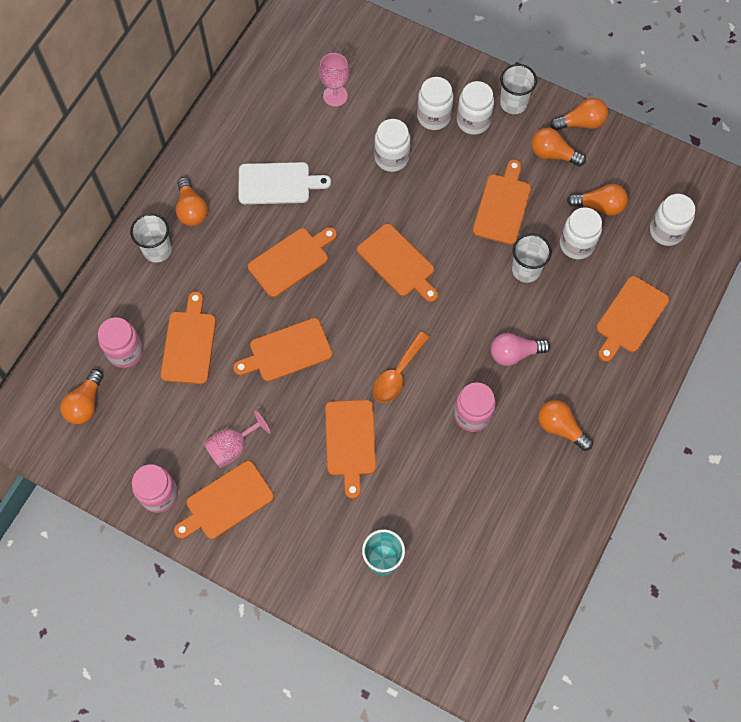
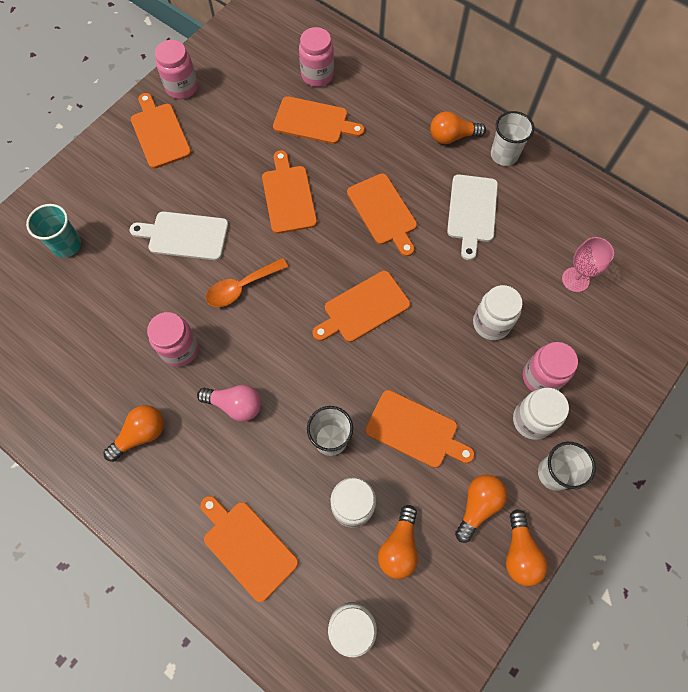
camera: 100 degrees right, 0 degrees up
(85, 404) = (276, 45): orange light bulb -> none
(157, 250) = (413, 106): white cup -> white cup (504, 155)
(232, 447) = (207, 143): pink goblet -> none
(350, 441) = (185, 236): orange cutting board -> white cutting board
(397, 374) = (241, 287): orange spoon -> orange spoon turned 75 degrees counterclockwise
(433, 117) = (541, 377): white jar -> pink jar
(514, 353) = (235, 405): pink light bulb -> pink light bulb turned 105 degrees clockwise

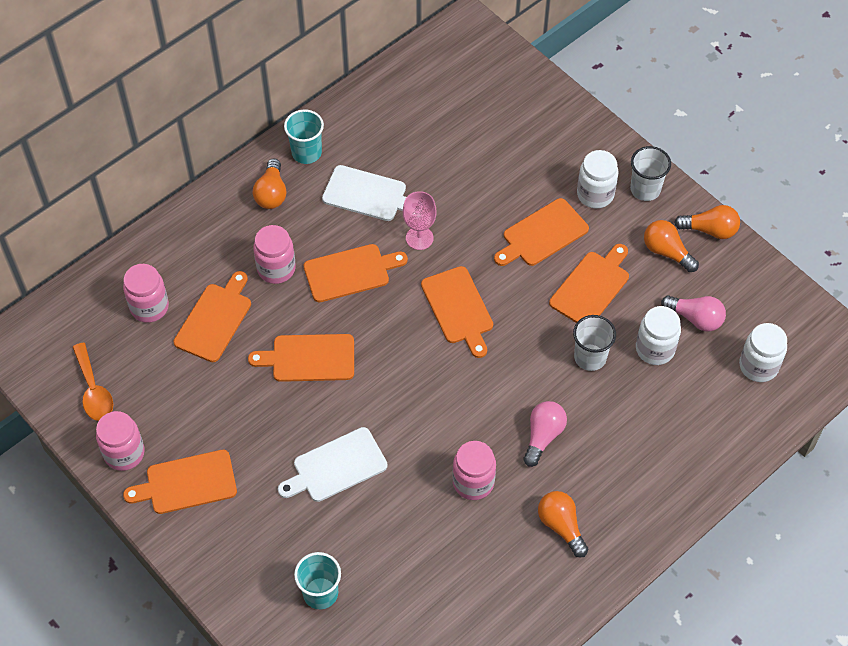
camera: 80 degrees left, 10 degrees down
(185, 236) = (336, 467): white cutting board -> white cutting board turned 45 degrees clockwise
(241, 287) = (412, 417): orange spoon -> orange spoon (94, 390)
(247, 547) = (683, 440): orange cutting board -> orange cutting board (542, 234)
(399, 547) = (695, 318): orange light bulb -> pink light bulb
(491, 323) = (495, 205): white jar -> none
(504, 155) = (306, 152): white cup -> turquoise cup
(541, 377) = (555, 178): pink jar -> pink jar (276, 269)
(575, 279) = (462, 128): pink goblet -> pink goblet (419, 238)

